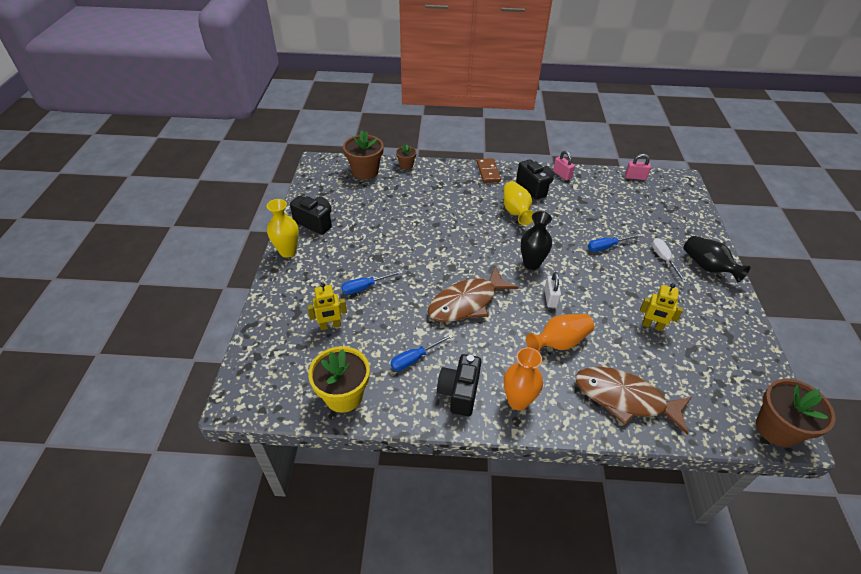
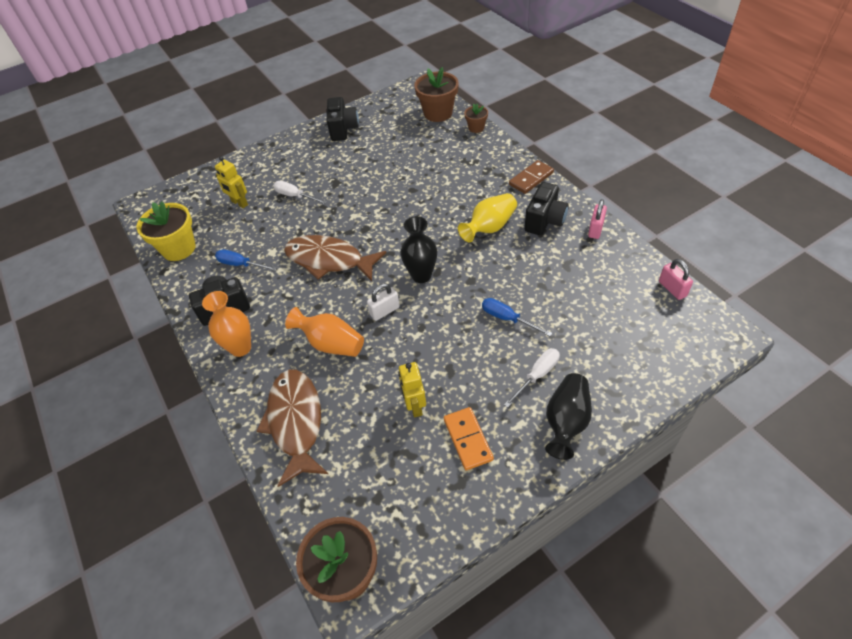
camera: 60 degrees right, 5 degrees up
(288, 251) = (297, 137): yellow vase -> none
(365, 287) = (295, 196): blue screwdriver -> white screwdriver
(696, 315) = (467, 439): none -> orange domino

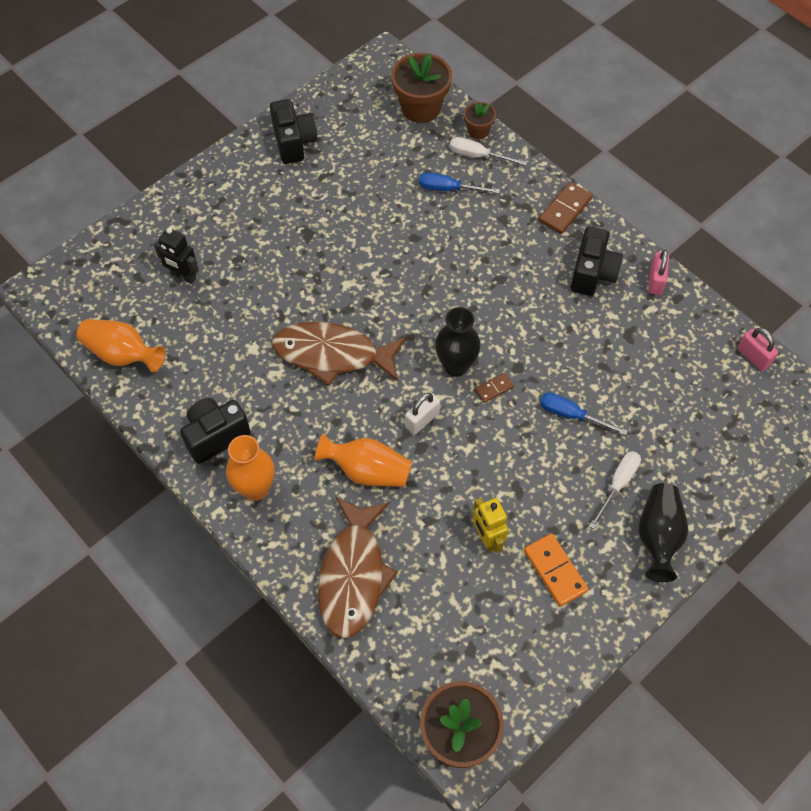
camera: 15 degrees left, 10 degrees up
(179, 248) = (122, 354): yellow flower pot -> orange vase
(239, 203) = (183, 276): yellow robot -> black robot
(240, 264) = (217, 371): blue screwdriver -> blue screwdriver (448, 189)
(295, 196) = (258, 259): white screwdriver -> white screwdriver (478, 156)
(296, 422) = (353, 575): brown fish -> brown fish turned 150 degrees counterclockwise
(448, 294) = (494, 388): none -> brown domino
(489, 227) = (526, 288): yellow vase -> none

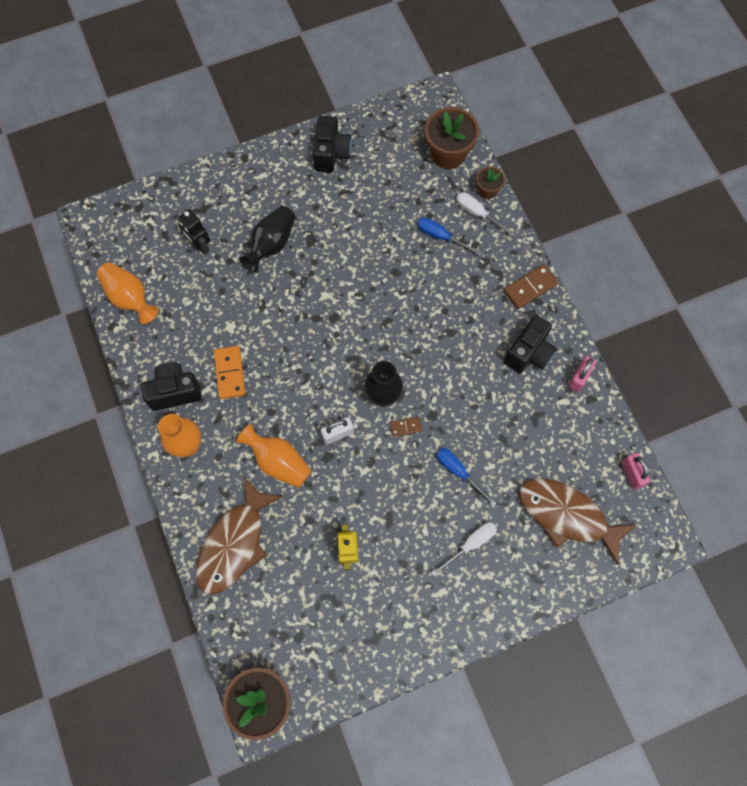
camera: 20 degrees right, 10 degrees up
(332, 354) = (289, 353): brown fish -> brown fish (567, 515)
(555, 571) = (390, 597): orange domino -> orange domino (229, 373)
(658, 536) = (484, 600): black vase -> black vase (271, 244)

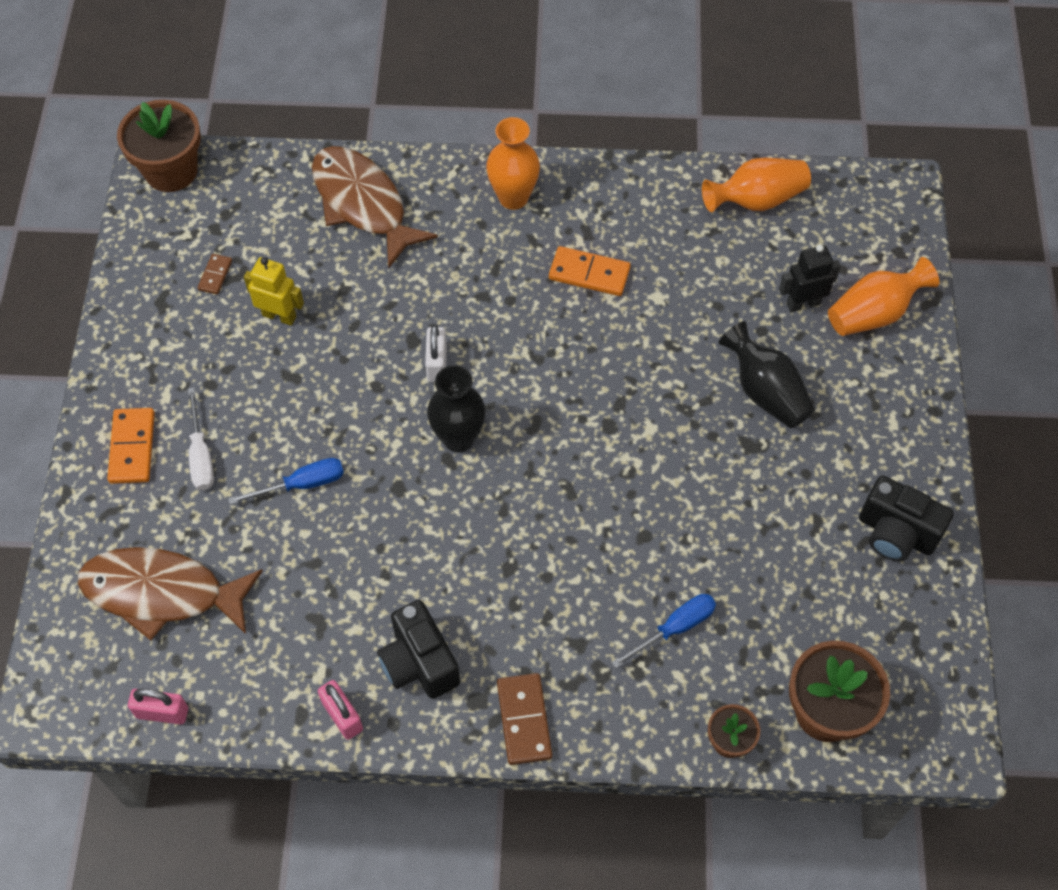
camera: 115 degrees right, 10 degrees down
(175, 391) = (595, 207): black camera -> none
(278, 461) = (438, 284): orange vase -> orange vase (874, 313)
(405, 427) = (400, 447): brown domino -> brown domino (215, 275)
(477, 214) = (691, 704): white screwdriver -> none
(487, 591) = (132, 447): none -> orange domino
(567, 515) = (162, 593): brown fish -> brown fish turned 135 degrees counterclockwise

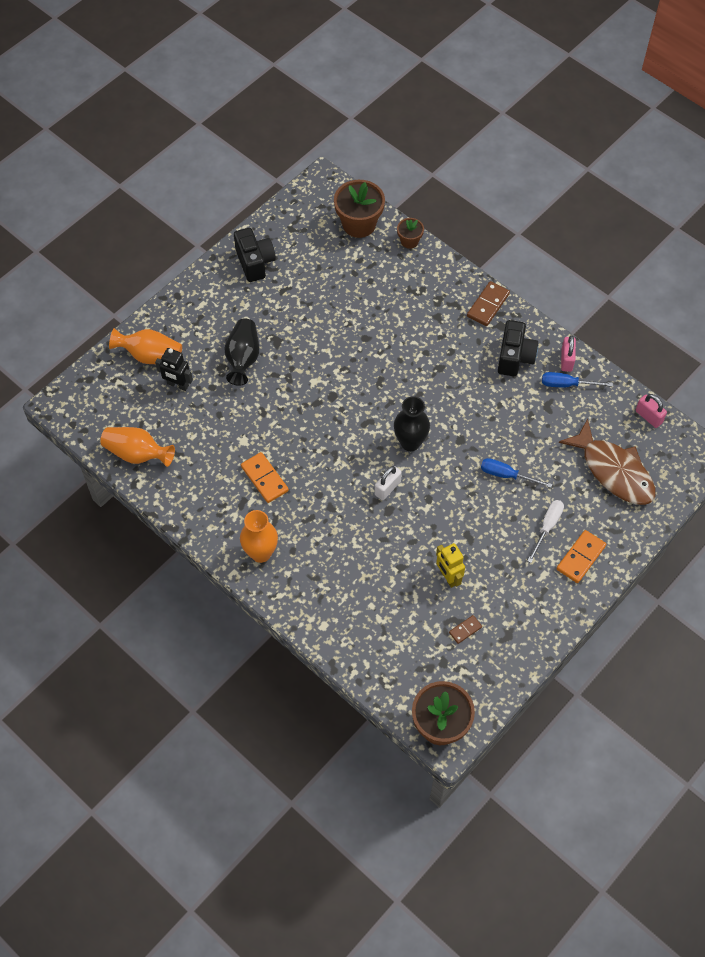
camera: 140 degrees left, 0 degrees up
(363, 204) = (346, 613): brown fish -> none
(675, 628) = (389, 294): blue screwdriver -> blue screwdriver (567, 384)

